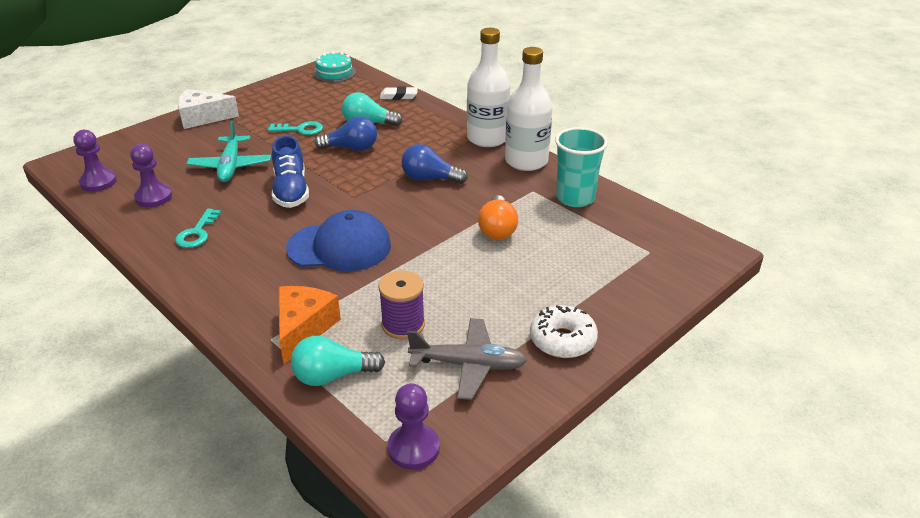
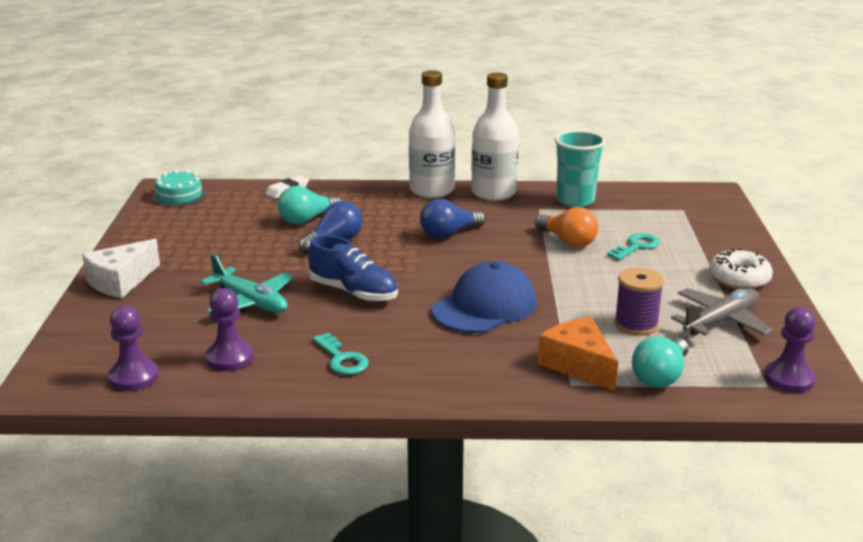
camera: 45 degrees left, 10 degrees down
(300, 129) = (252, 248): turquoise key -> turquoise key (636, 246)

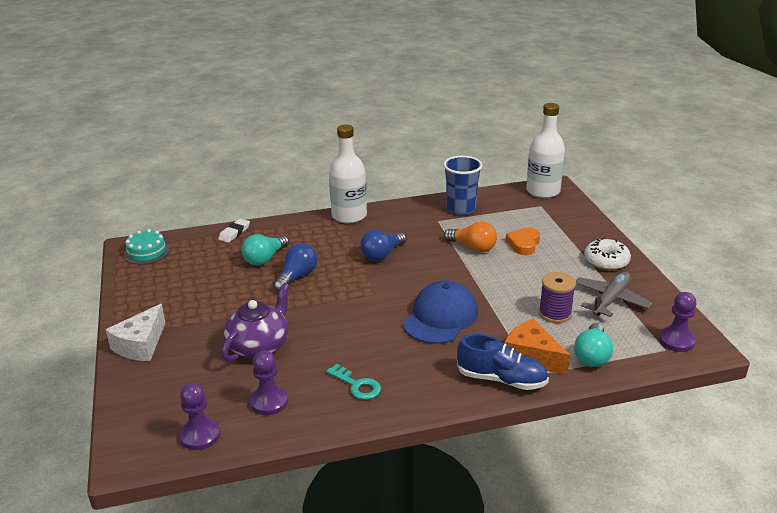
camera: 15 degrees left, 5 degrees up
(251, 302) = (259, 346): turquoise plane -> purple teapot
(353, 292) = (336, 322): blue shoe -> blue shoe (501, 379)
(493, 193) = (397, 211): white bottle -> white bottle (543, 191)
(575, 200) = (461, 209): turquoise cup -> blue cup
(636, 246) = (523, 244): turquoise key -> orange heart

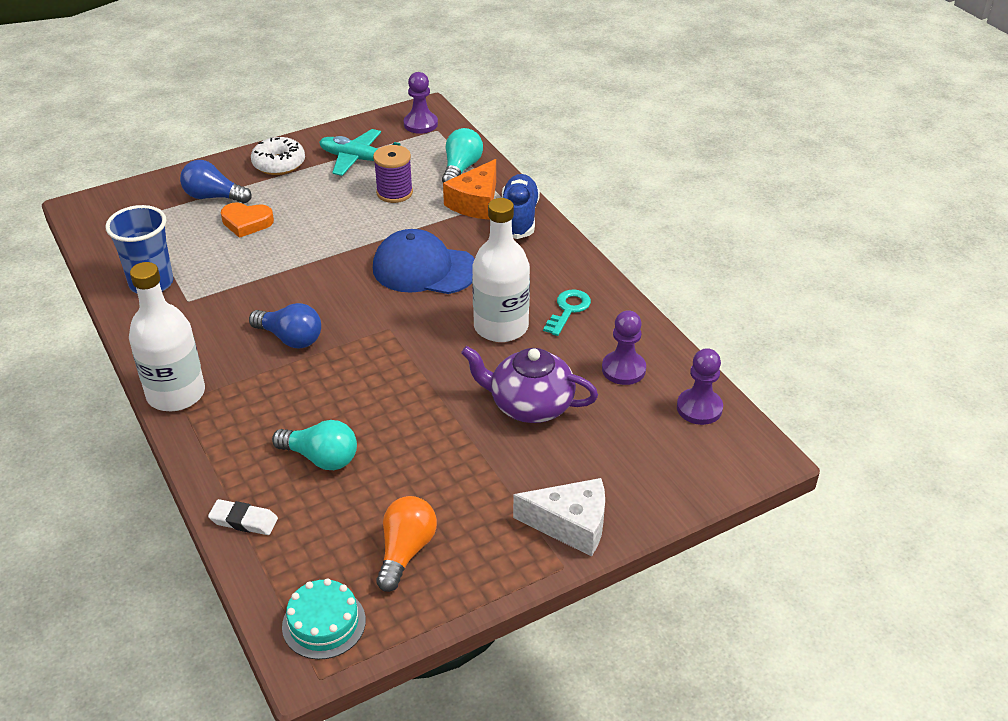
camera: 105 degrees left, 10 degrees up
(297, 276) = (364, 409): blue light bulb -> blue light bulb (213, 197)
(473, 247) = (260, 261): orange light bulb -> orange light bulb (406, 551)
(543, 191) = (96, 216): white bottle -> white bottle (501, 327)
(592, 356) = (461, 168): turquoise light bulb -> turquoise light bulb turned 75 degrees counterclockwise
(611, 300) = (359, 160): grey plane -> turquoise plane

